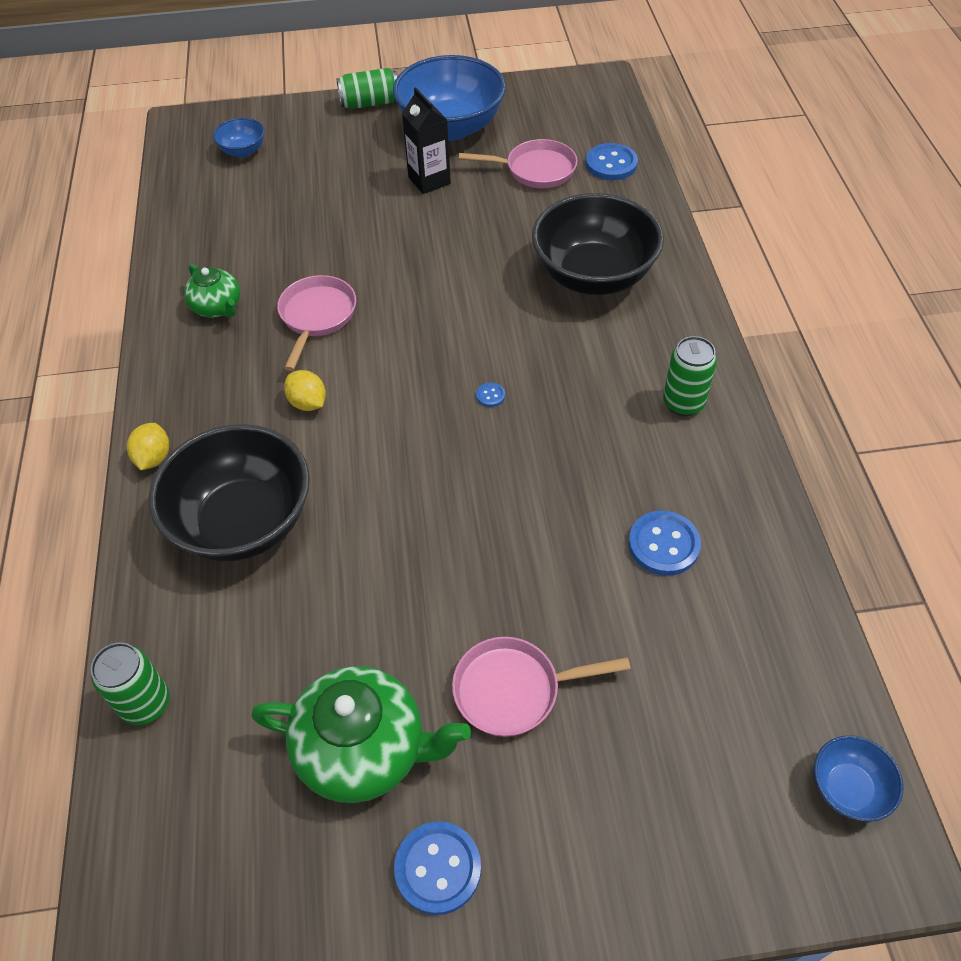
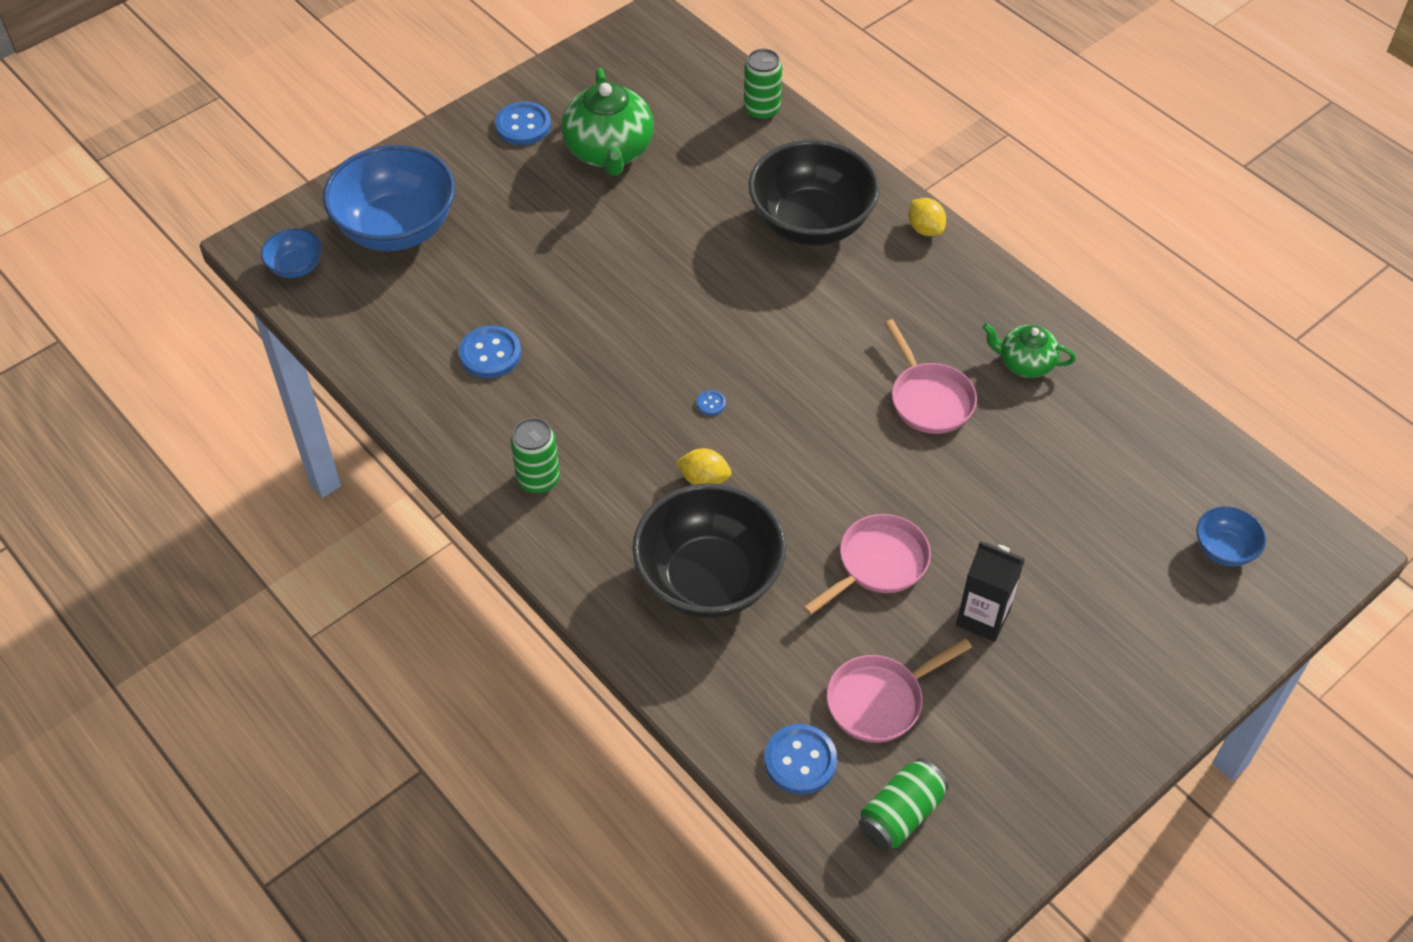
camera: 145 degrees right, 0 degrees up
(308, 403) = (855, 323): yellow lemon -> yellow lemon (704, 479)
(364, 749) = (609, 151): green teapot -> green teapot turned 75 degrees counterclockwise
(370, 103) = (1173, 707): green can -> green can (901, 815)
(451, 127) = (1037, 719): blue bowl -> blue bowl (396, 228)
(514, 690) = (539, 219): pink pan -> pink pan (878, 564)

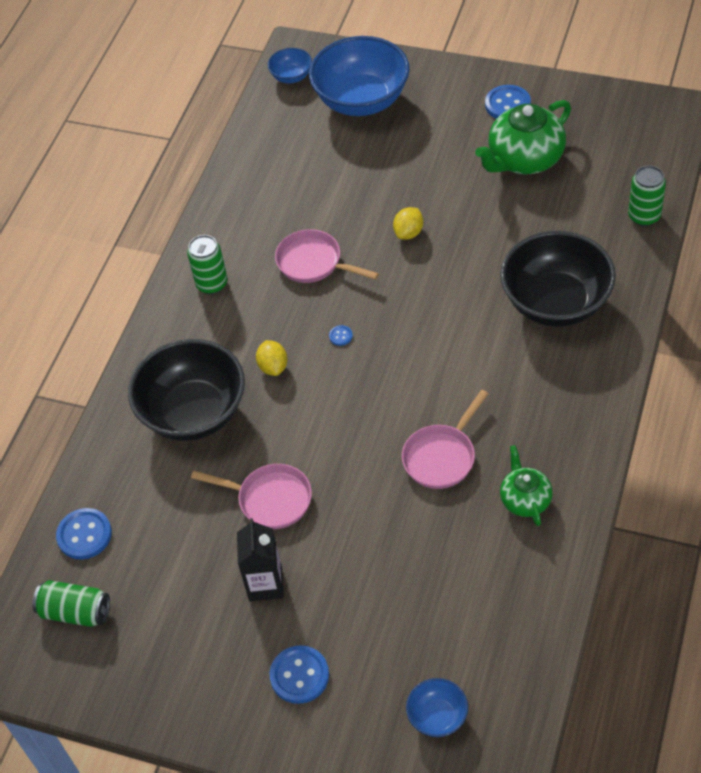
camera: 65 degrees right, 0 degrees up
(490, 354) = (295, 203): blue button -> blue button (299, 675)
(880, 700) = (158, 556): pink pan -> pink pan (314, 263)
(925, 229) = (610, 372): yellow lemon -> yellow lemon (409, 233)

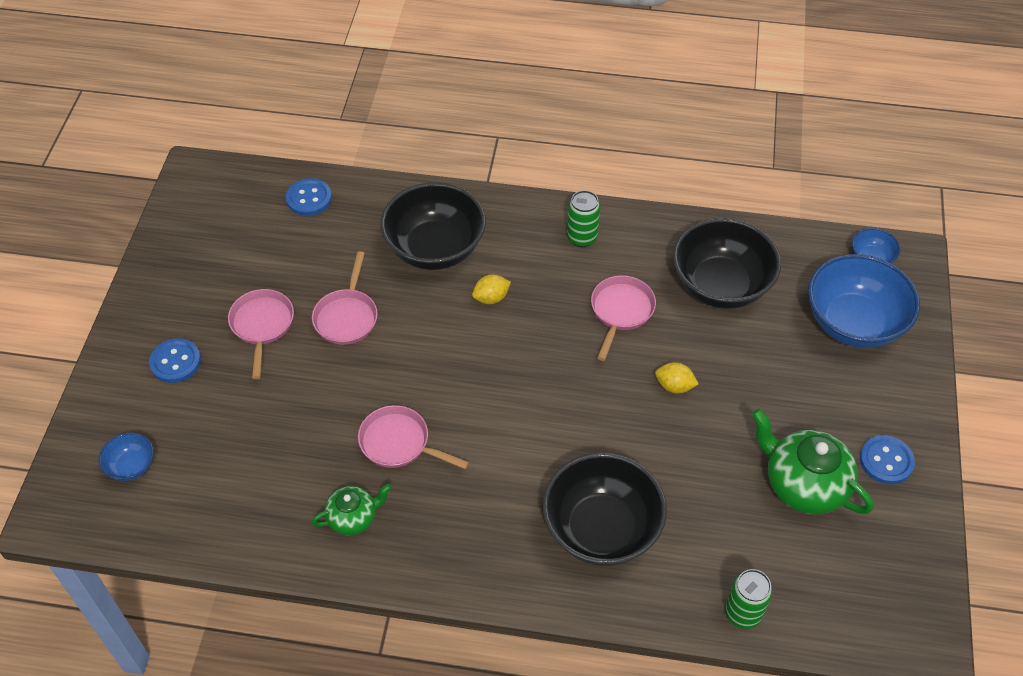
camera: 75 degrees right, 0 degrees up
(75, 612) = (238, 206): green can -> none
(265, 584) = (262, 326): black carton -> pink pan
(299, 184) = (720, 286): none -> black bowl
(341, 336) = (533, 345): blue button -> none

